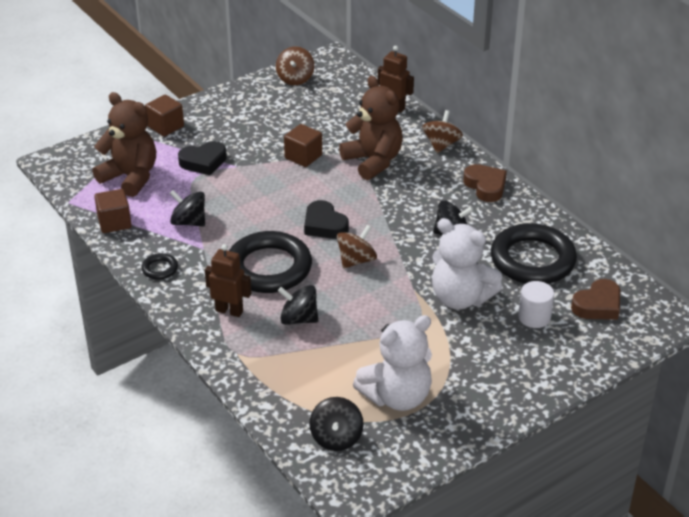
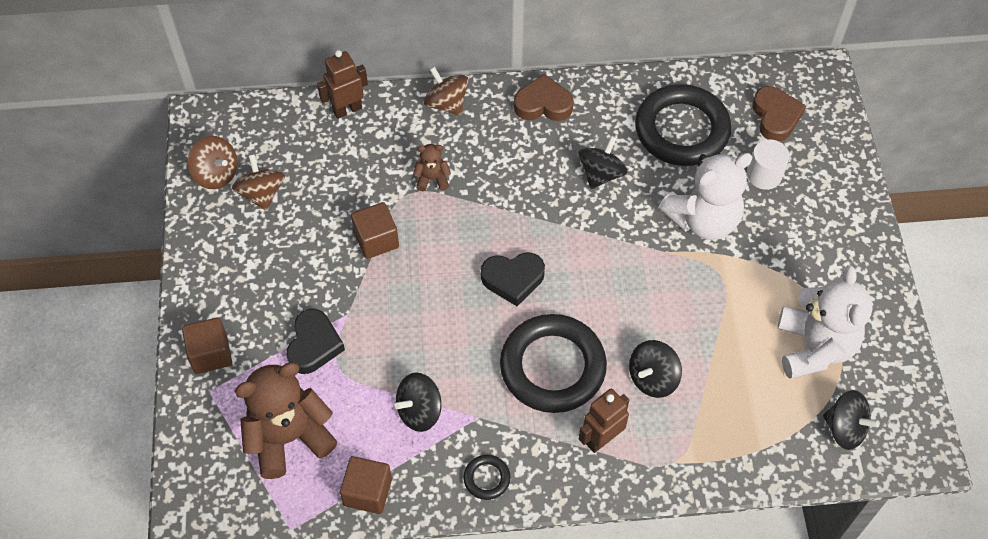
camera: 60 degrees left, 20 degrees up
(356, 260) = (590, 279): brown spinning top -> brown spinning top (262, 193)
(373, 161) = (432, 179): brown teddy bear -> brown teddy bear, size x0.45

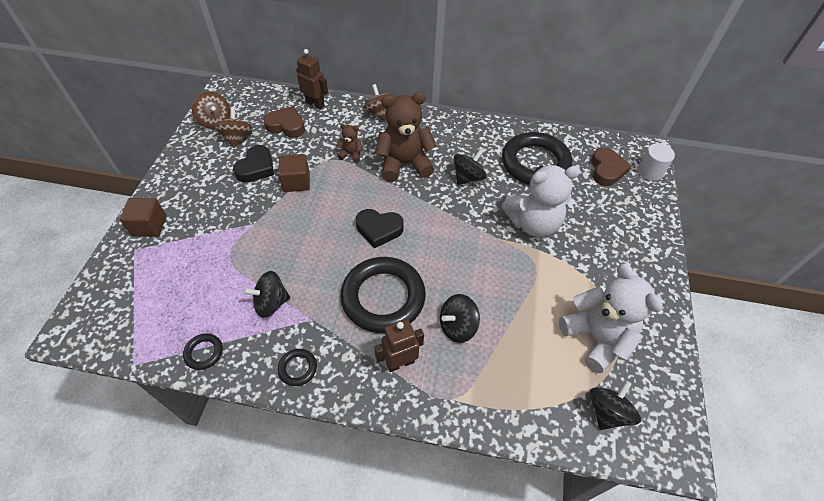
camera: 15 degrees right, 5 degrees down
(289, 437) = (170, 296): brown teddy bear -> brown teddy bear (404, 164)
(314, 345) = (220, 238): black heart -> black heart (256, 168)
(347, 109) = (315, 104): brown robot -> brown robot turned 45 degrees clockwise
(368, 492) = (204, 352): brown cube -> black ring
(543, 104) = (444, 128): brown heart -> brown heart (286, 126)
(764, 175) = (588, 205): white cylinder -> white cylinder (650, 171)
(814, 347) = (596, 337): white teddy bear -> white teddy bear turned 45 degrees counterclockwise
(844, 428) = (607, 412): black spinning top -> black spinning top turned 105 degrees counterclockwise

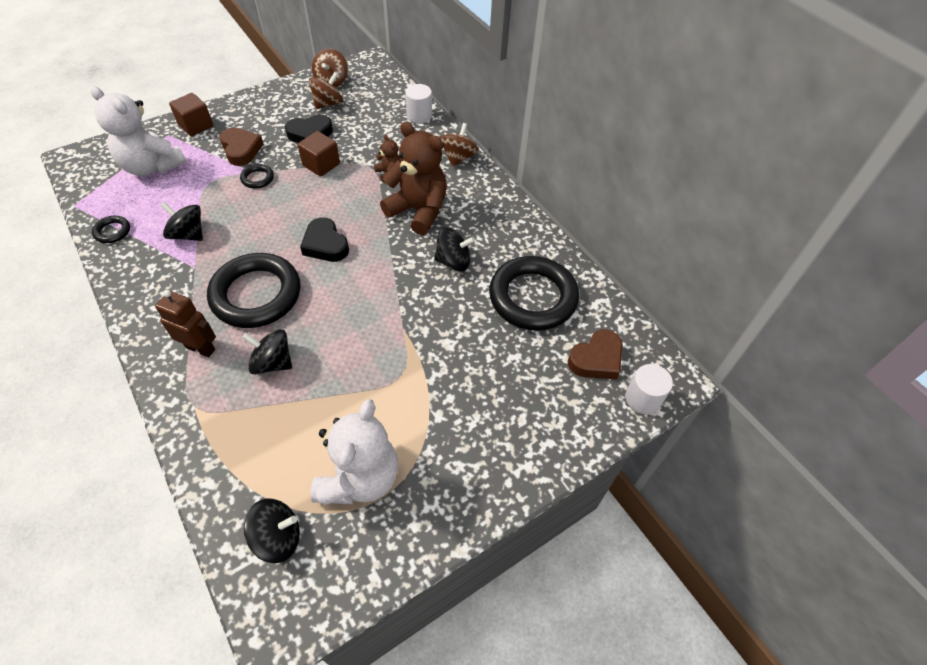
camera: 45 degrees right, 0 degrees up
(286, 126) = (374, 118): brown heart -> brown heart (241, 150)
(298, 368) = (142, 290): black ring -> black ring (257, 178)
(315, 104) = (419, 115): brown robot -> white cylinder
(533, 223) = (451, 343): white teddy bear -> white teddy bear (152, 166)

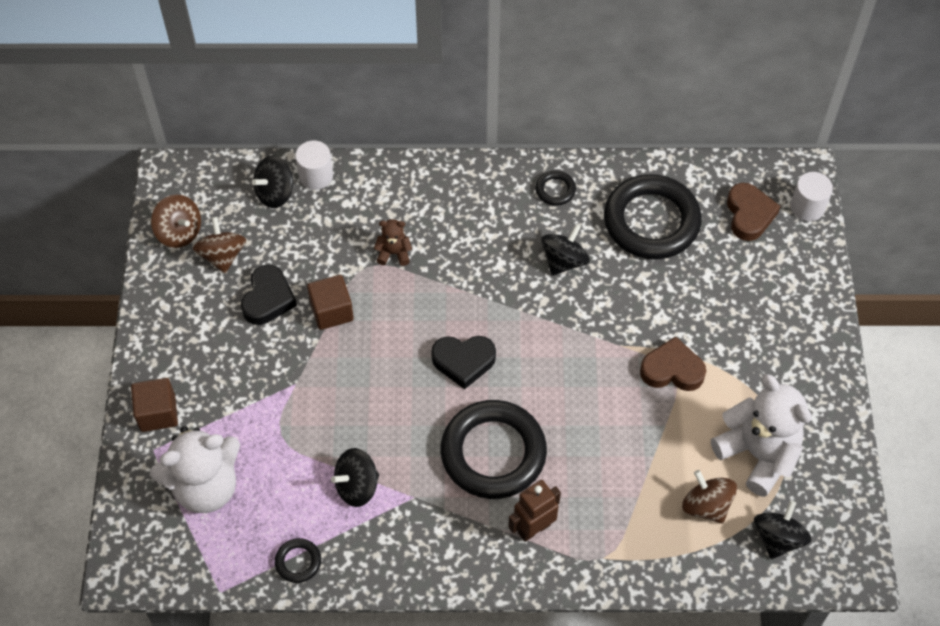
camera: 55 degrees left, 5 degrees up
(241, 150) = (243, 381): brown heart -> brown heart (672, 370)
(257, 178) = (309, 384): black ring -> black ring (555, 190)
(272, 363) = (591, 472): black spinning top -> black spinning top (275, 193)
(418, 211) = (472, 255): brown teddy bear -> none
(458, 158) = (416, 176): brown spinning top -> brown spinning top (706, 506)

